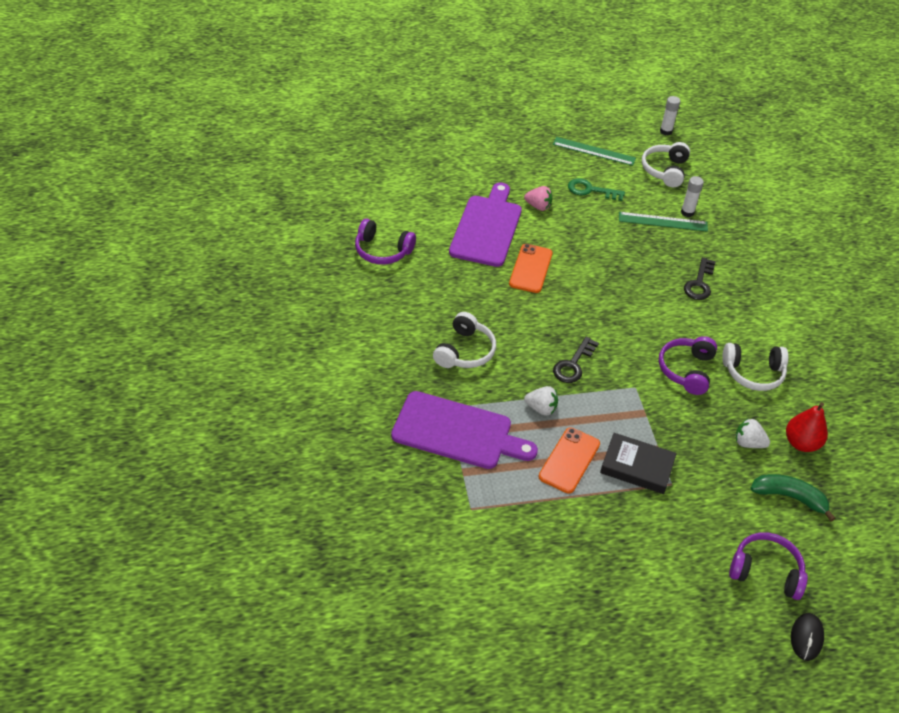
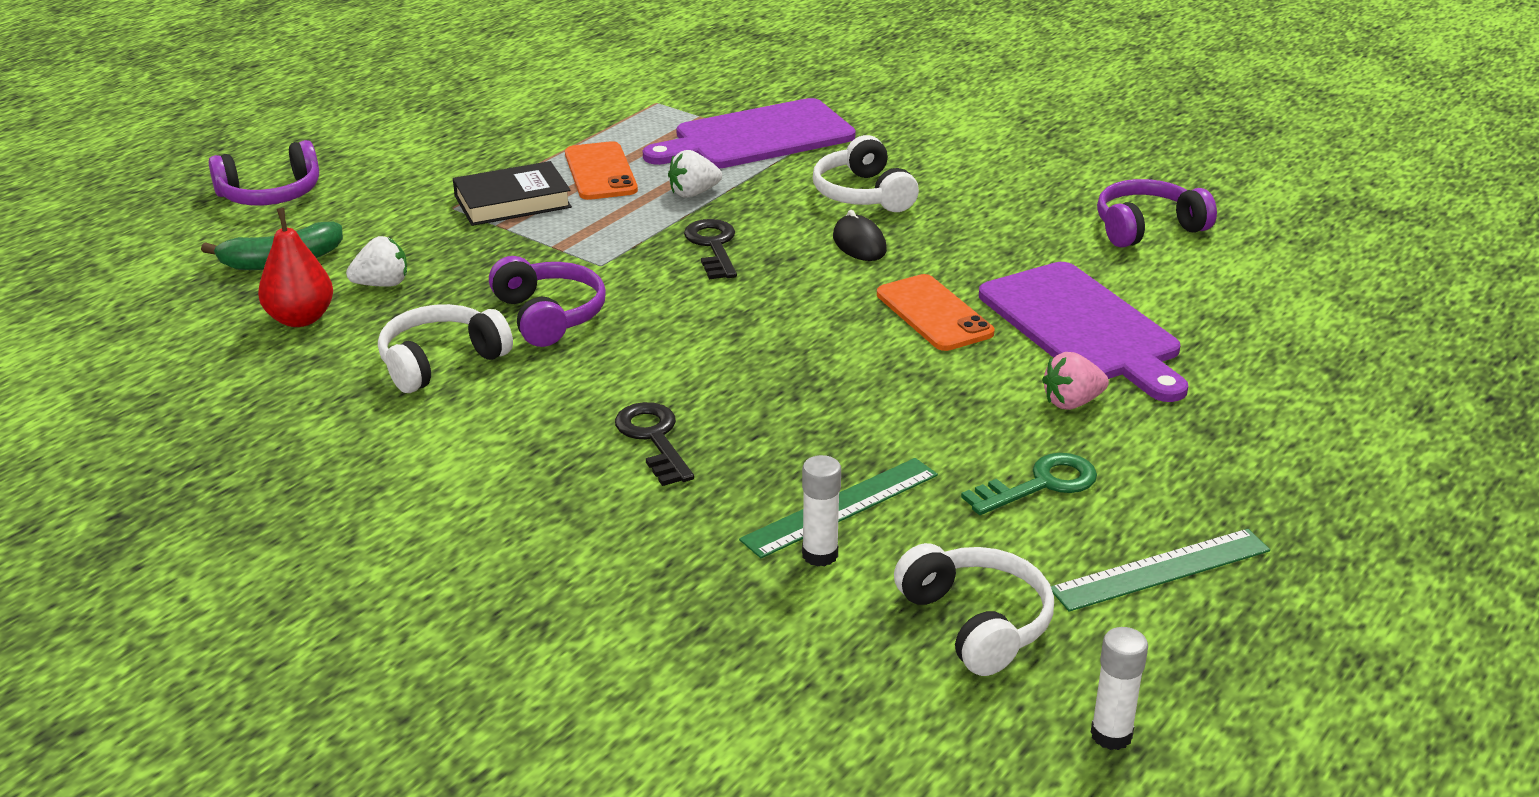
camera: 140 degrees right, 15 degrees down
(806, 638) = (188, 172): black mouse -> black mouse (859, 244)

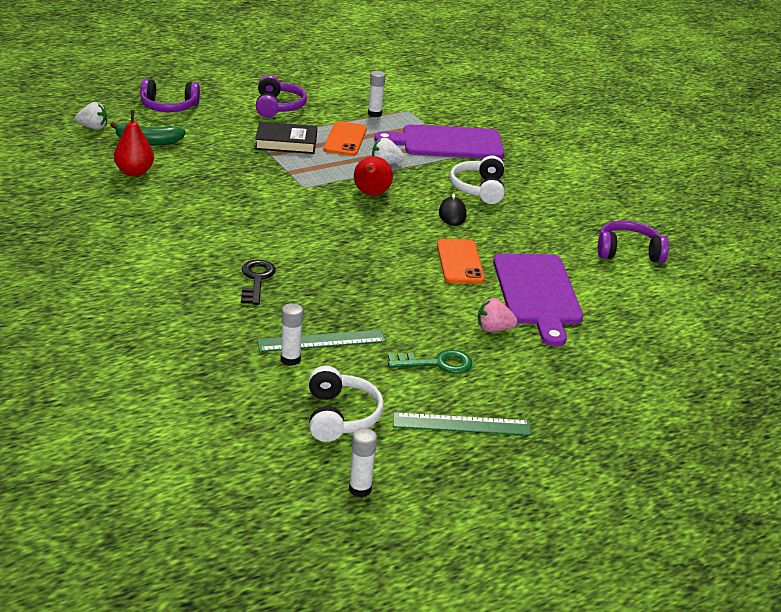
camera: 20 degrees right, 0 degrees up
(382, 284) = (187, 166): white strawberry -> white strawberry (93, 127)
(441, 362) = (184, 212): white headphones -> none
(549, 316) = (256, 205): purple headphones -> purple headphones (278, 107)
(611, 121) = (374, 114): none -> white glue stick
(713, 246) = (371, 194): black key -> red pear

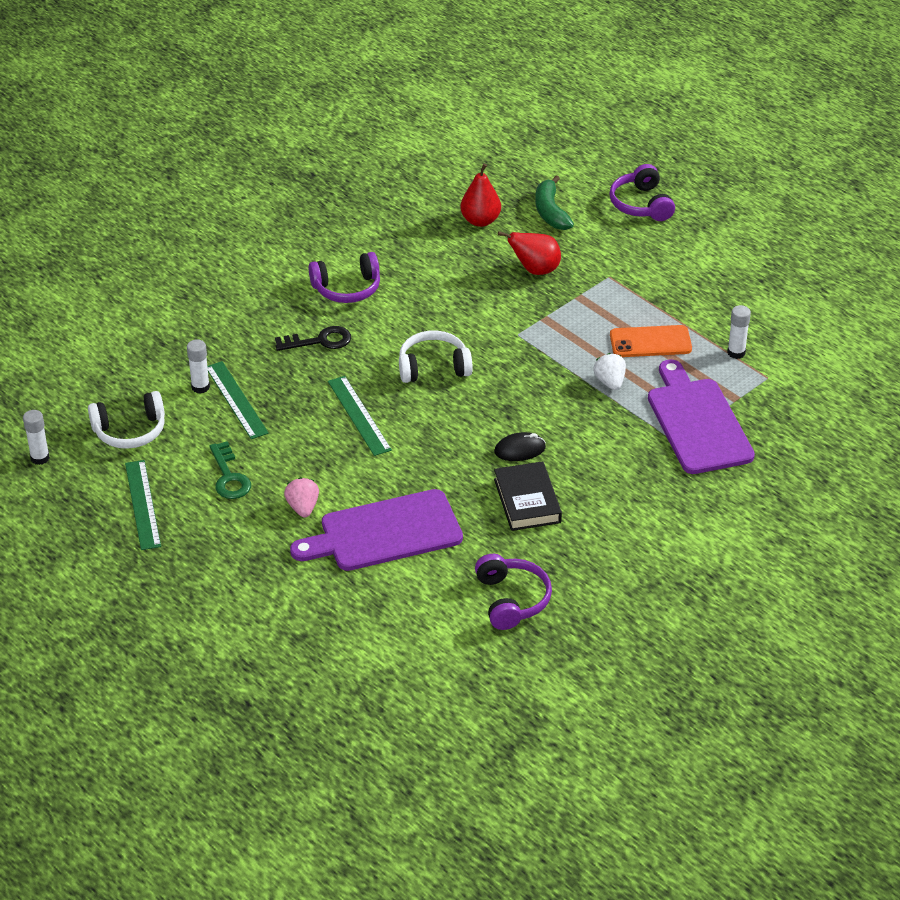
camera: 80 degrees right, 10 degrees up
(93, 127) = (558, 171): white strawberry -> none
(278, 107) = (699, 277): purple headphones -> purple headphones (347, 288)
(286, 142) = (612, 301): black book -> black book (527, 501)
(371, 194) = (531, 383): red pear -> red pear (535, 270)
(376, 278) = (359, 415): none -> green ruler
(460, 262) = (420, 469): orange phone -> none
(479, 189) = (593, 463): white headphones -> white headphones (433, 367)

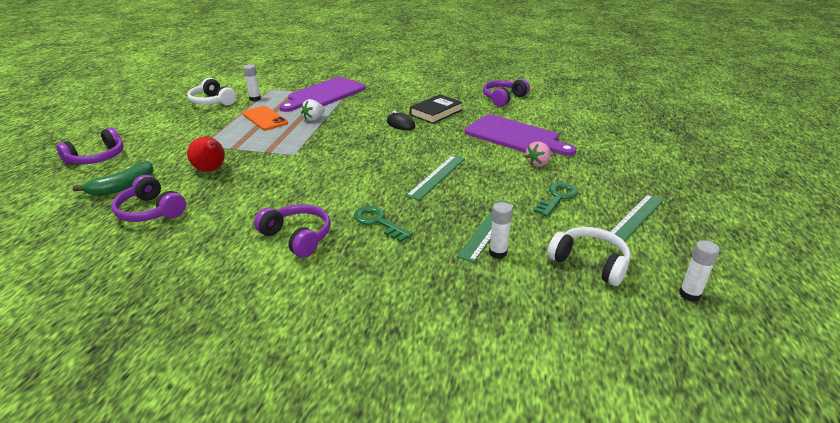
camera: 125 degrees left, 10 degrees down
(319, 341) = (378, 222): black key -> green key
(433, 367) = (358, 169): white headphones -> white headphones (212, 101)
(480, 221) = (151, 211): red pear -> purple headphones

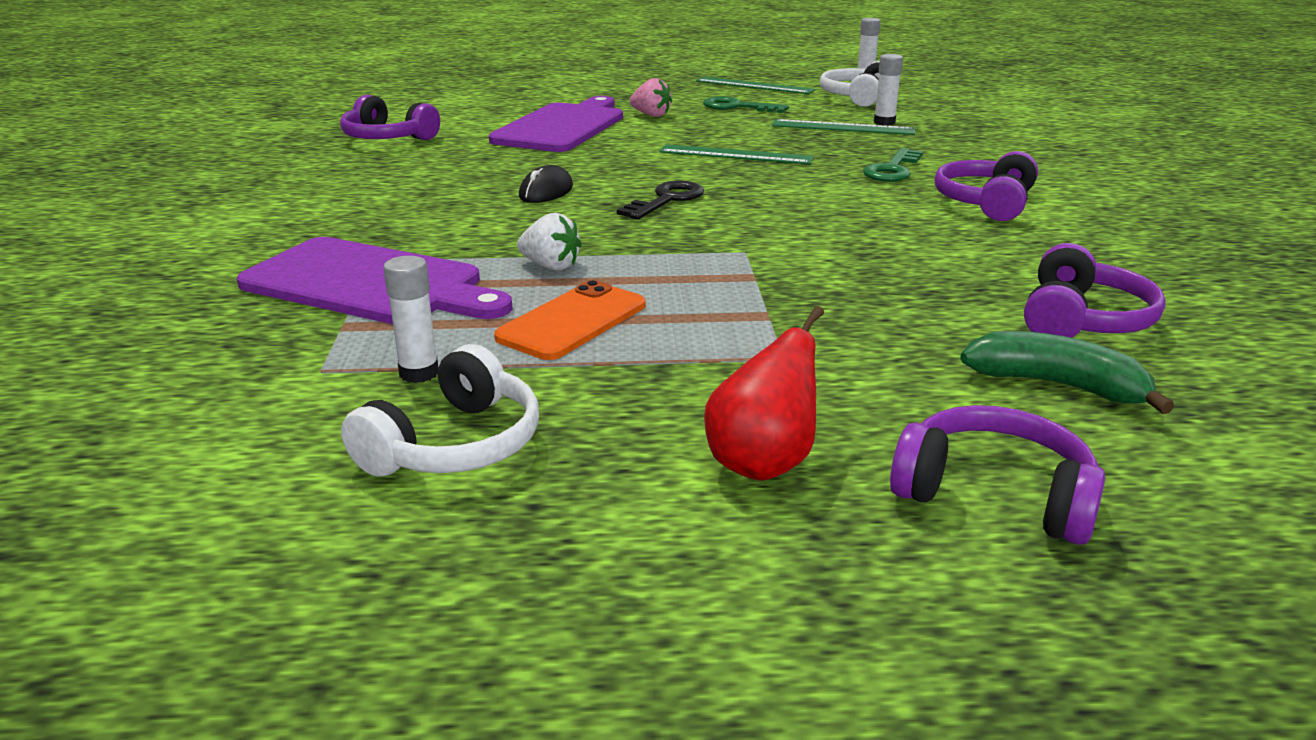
camera: 105 degrees left, 5 degrees down
(211, 170) = (882, 311): red pear -> red pear (762, 463)
(371, 147) = (667, 200): none -> black key
(436, 112) = (474, 174): black book -> none

